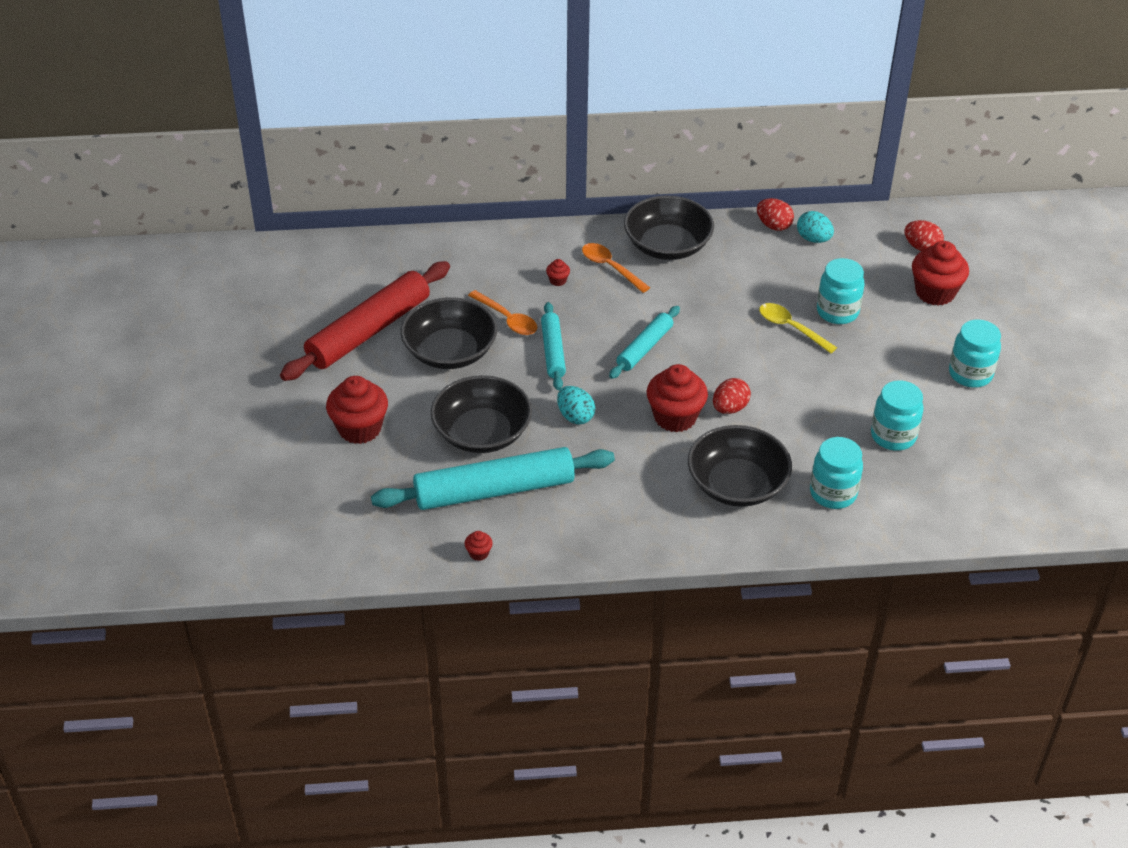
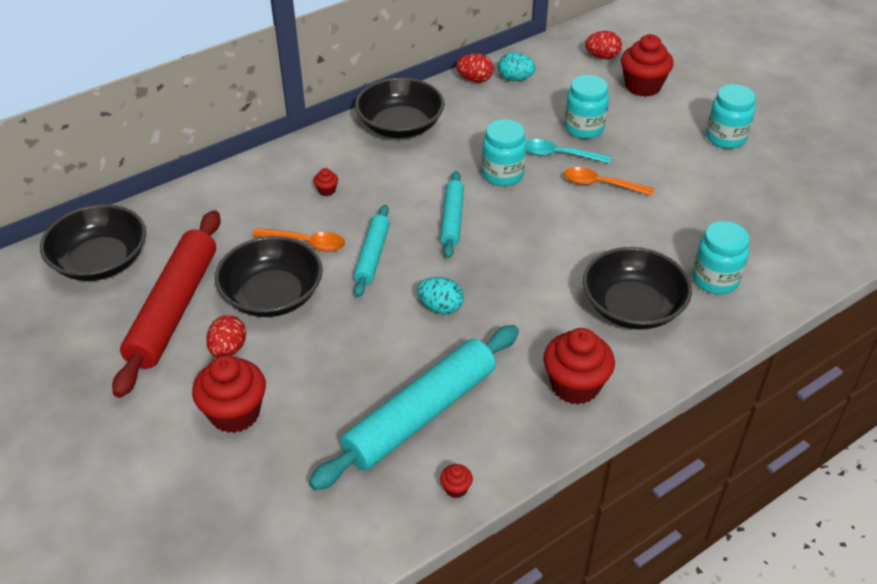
camera: 30 degrees left, 0 degrees up
(482, 432) = (364, 361): black bowl -> black bowl (101, 261)
(553, 351) = (372, 256): turquoise rolling pin -> turquoise rolling pin turned 45 degrees clockwise
(611, 268) = (366, 162): orange spoon -> orange spoon (601, 184)
(675, 417) = (529, 270): red cupcake -> red cupcake (575, 385)
(729, 408) = (568, 242): red egg -> red egg (228, 349)
(791, 328) = (559, 155): yellow spoon -> turquoise spoon
(893, 436) = (716, 210): turquoise jar -> turquoise jar (502, 174)

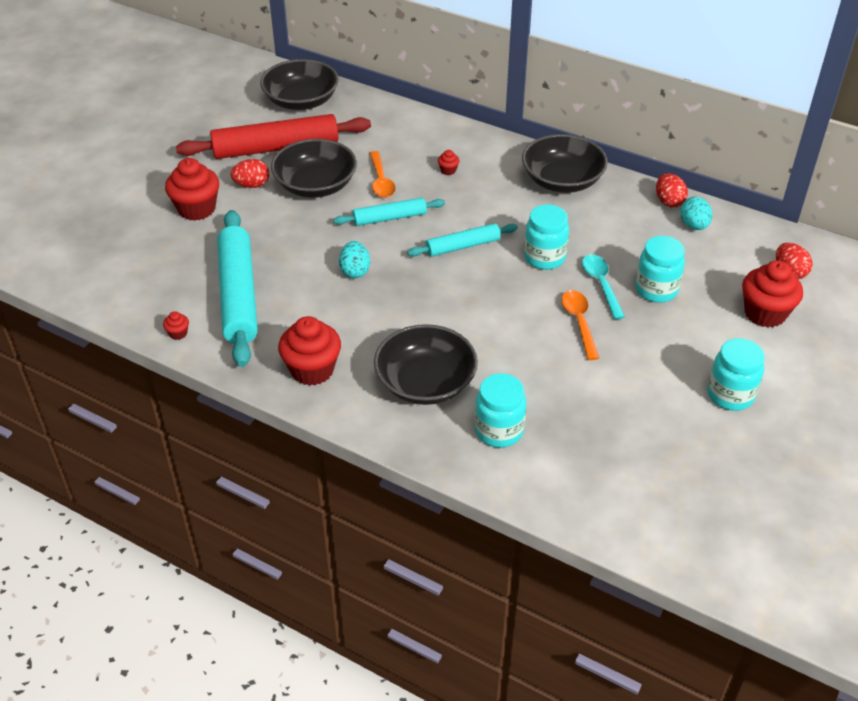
camera: 65 degrees right, 0 degrees up
(420, 415) = (238, 295): turquoise rolling pin -> turquoise rolling pin turned 60 degrees clockwise

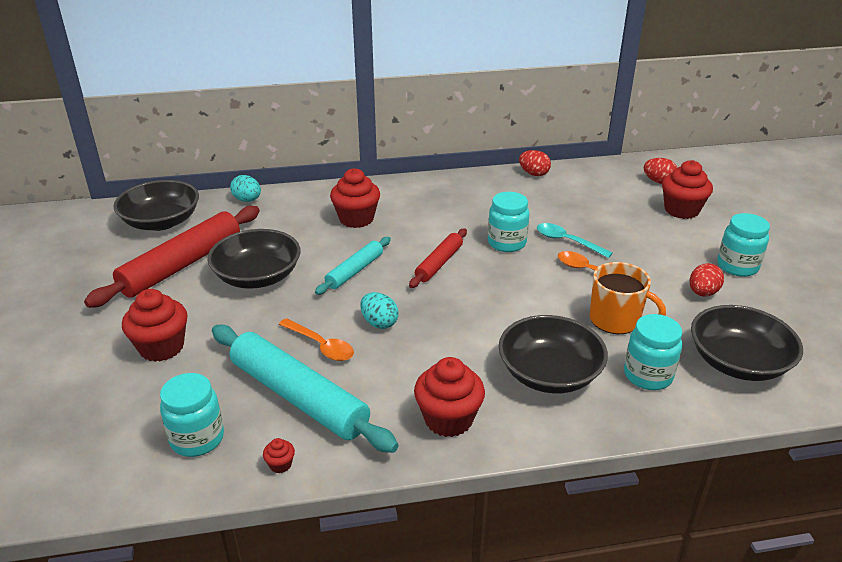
camera: 40 degrees left, 10 degrees down
(252, 185) = (195, 303): red egg -> red egg (702, 293)
(381, 181) = (311, 249): orange spoon -> orange spoon (320, 345)
(448, 170) = (356, 219): red cupcake -> red cupcake, size x2.34
(463, 246) = (439, 263): turquoise rolling pin -> red rolling pin
(540, 375) = (616, 320): none -> orange mug
(562, 180) = (448, 190): black bowl -> black bowl (738, 362)
(656, 290) = (604, 228): turquoise jar -> turquoise jar (197, 439)
(694, 225) = (568, 180): turquoise egg -> turquoise egg (247, 200)

